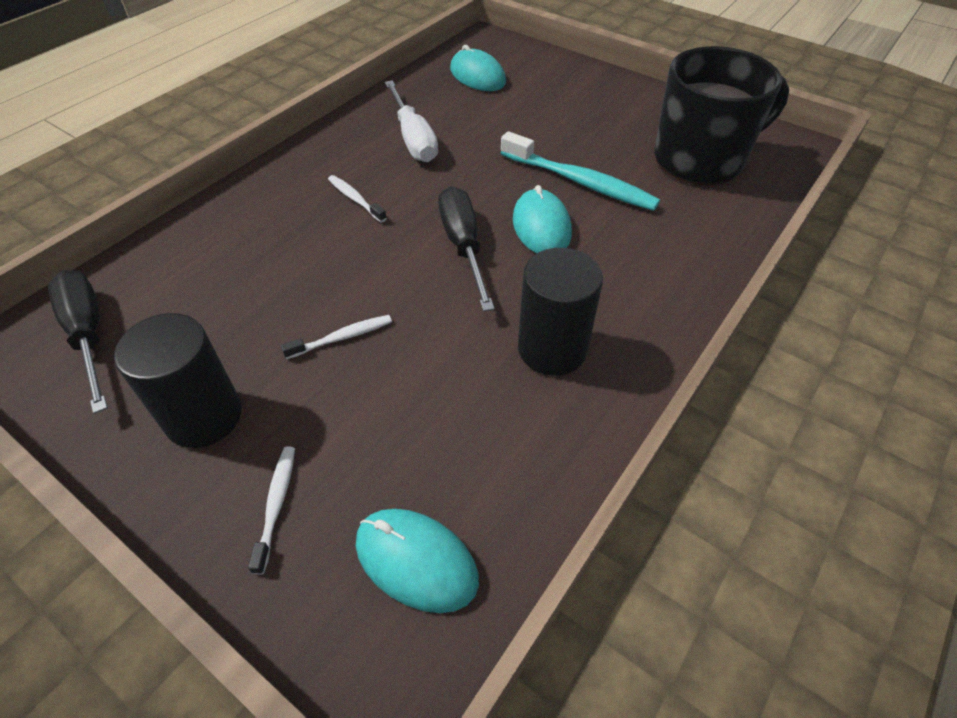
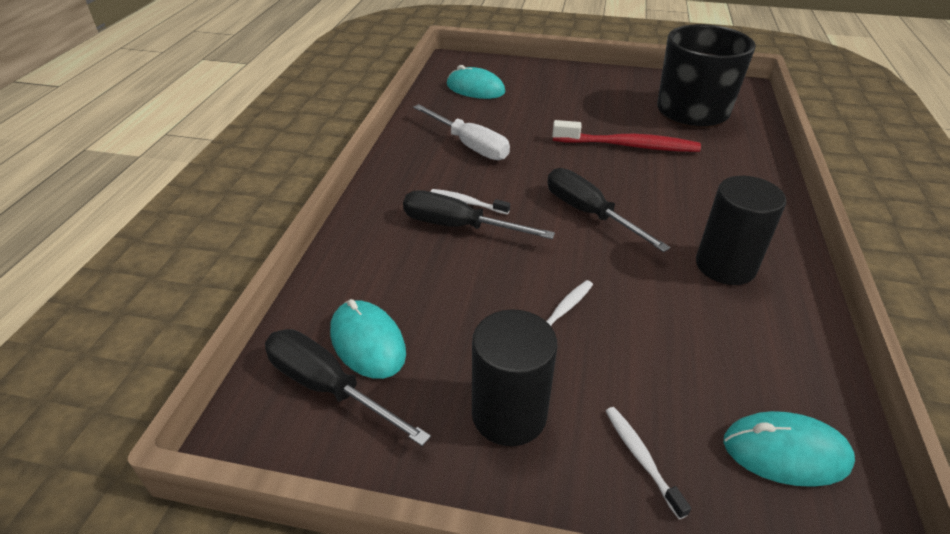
camera: 25 degrees left, 10 degrees down
(325, 221) = (459, 227): none -> black screwdriver
(541, 226) = (632, 183): turquoise mouse -> turquoise mouse (367, 342)
(580, 182) = (628, 146): turquoise toothbrush -> red toothbrush

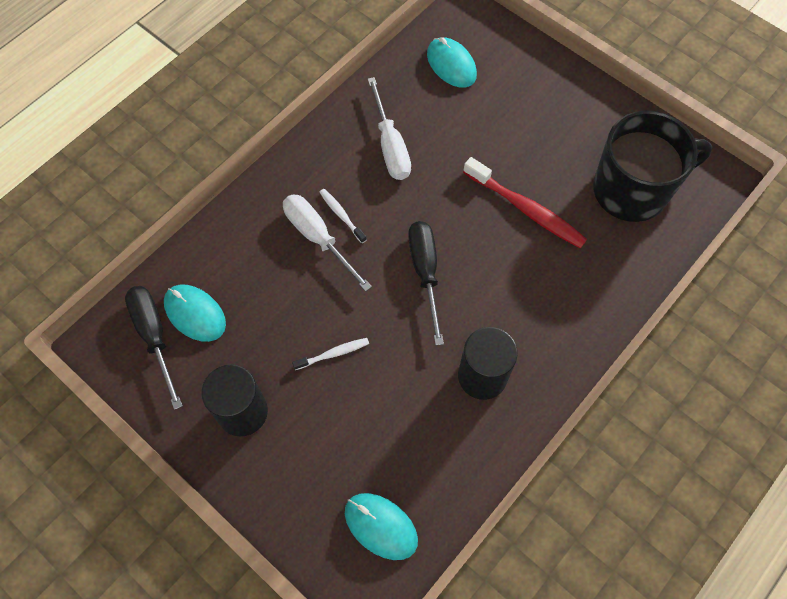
camera: 30 degrees right, 25 degrees up
(367, 342) = (195, 314): turquoise mouse -> turquoise mouse turned 45 degrees counterclockwise
(459, 227) = (318, 238): black screwdriver -> white screwdriver
(641, 458) = (294, 481): white toothbrush -> none

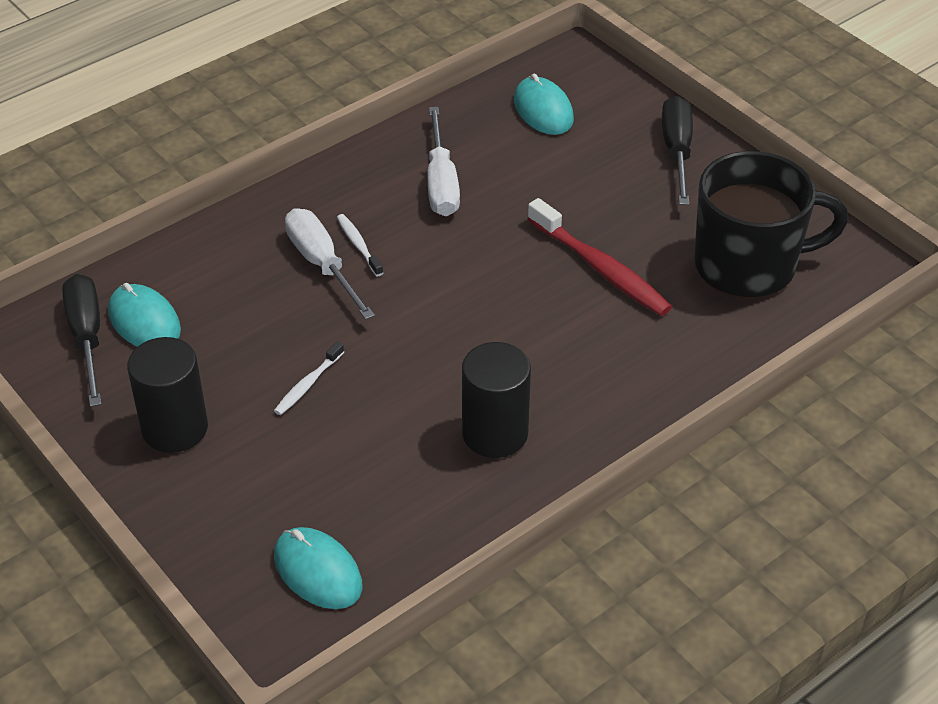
camera: 10 degrees right, 20 degrees down
(333, 354) = (308, 384): white toothbrush -> white toothbrush turned 135 degrees clockwise
(425, 273) = (450, 317): black screwdriver -> black screwdriver (677, 151)

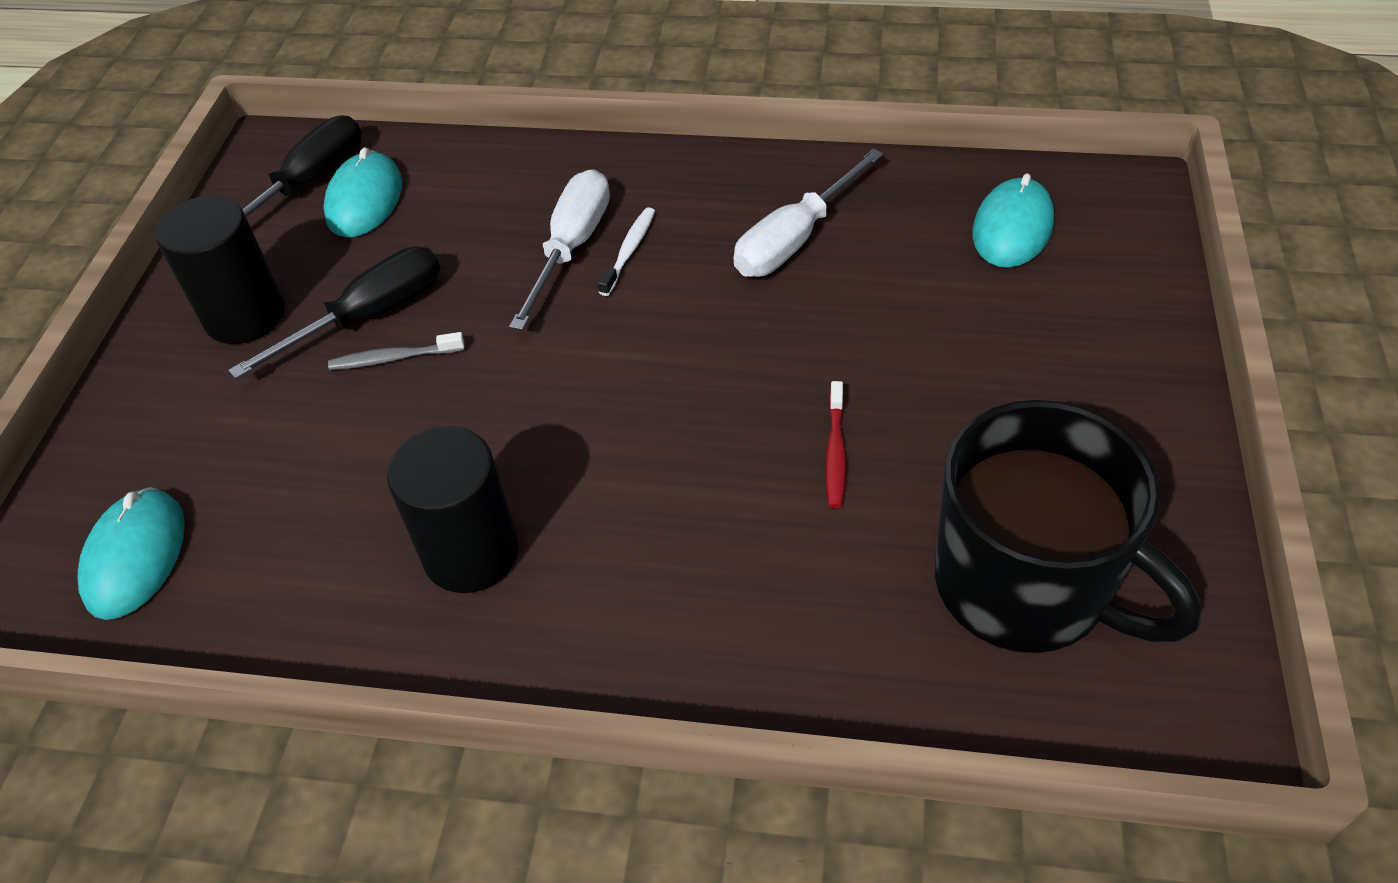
camera: 50 degrees right, 5 degrees up
(308, 384) = (394, 358): white toothbrush -> grey toothbrush
(601, 268) = (835, 452): red toothbrush -> red toothbrush, size x0.51
(677, 151) = (1117, 375): black screwdriver -> black screwdriver (368, 316)

